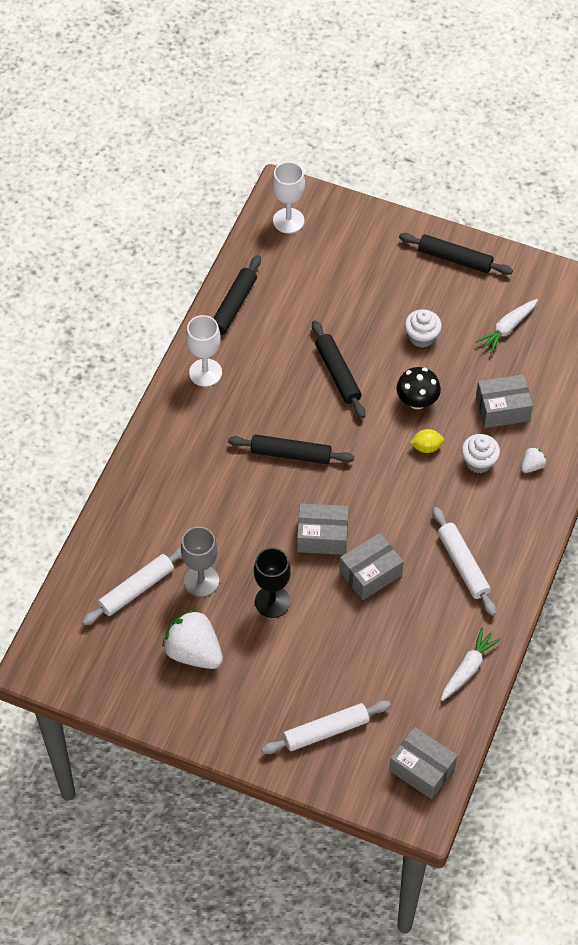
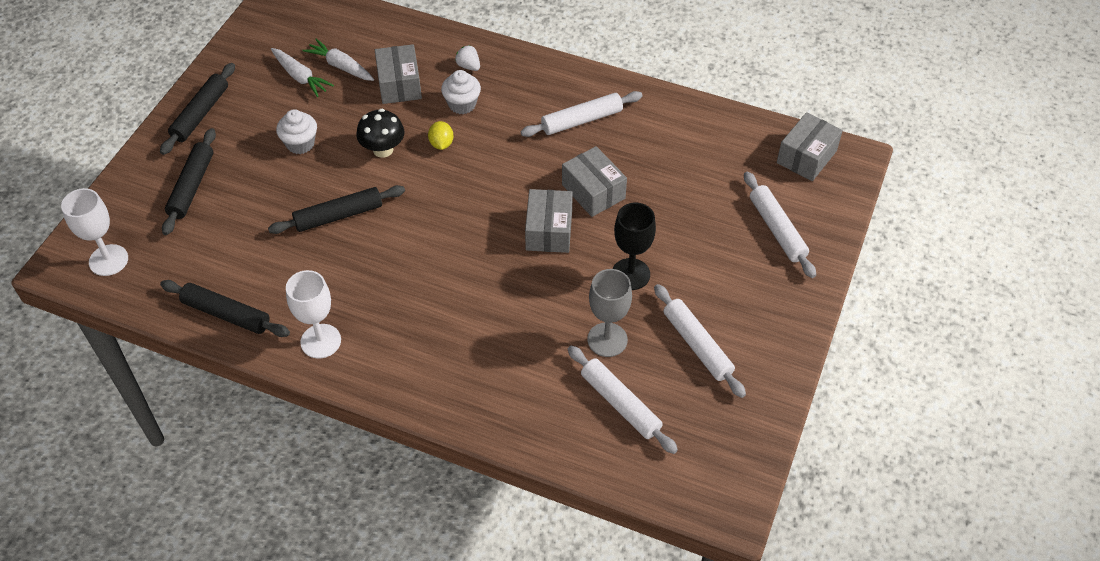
camera: 90 degrees left, 5 degrees down
(194, 652) = (697, 345): white strawberry -> white rolling pin
(291, 454) = (442, 258): black rolling pin -> black rolling pin (192, 186)
(468, 668) = (696, 120): white carrot -> white carrot (341, 66)

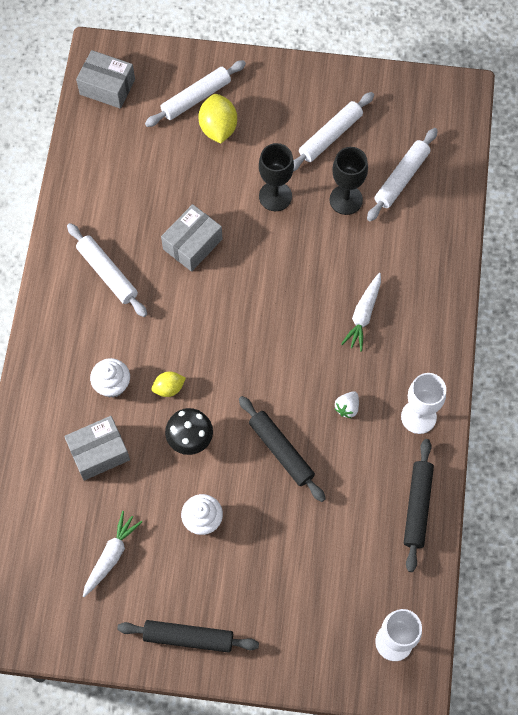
camera: 105 degrees left, 15 degrees up
(192, 186) = (285, 603): black rolling pin -> none
(341, 66) = (86, 520): white carrot -> white carrot (363, 315)
(468, 66) = (58, 394): white strawberry -> white strawberry (347, 407)
(549, 231) = (247, 269): grey box -> none
(607, 340) = (346, 200): grey goblet -> black goblet
(732, 241) = (218, 128): none -> yellow lemon

